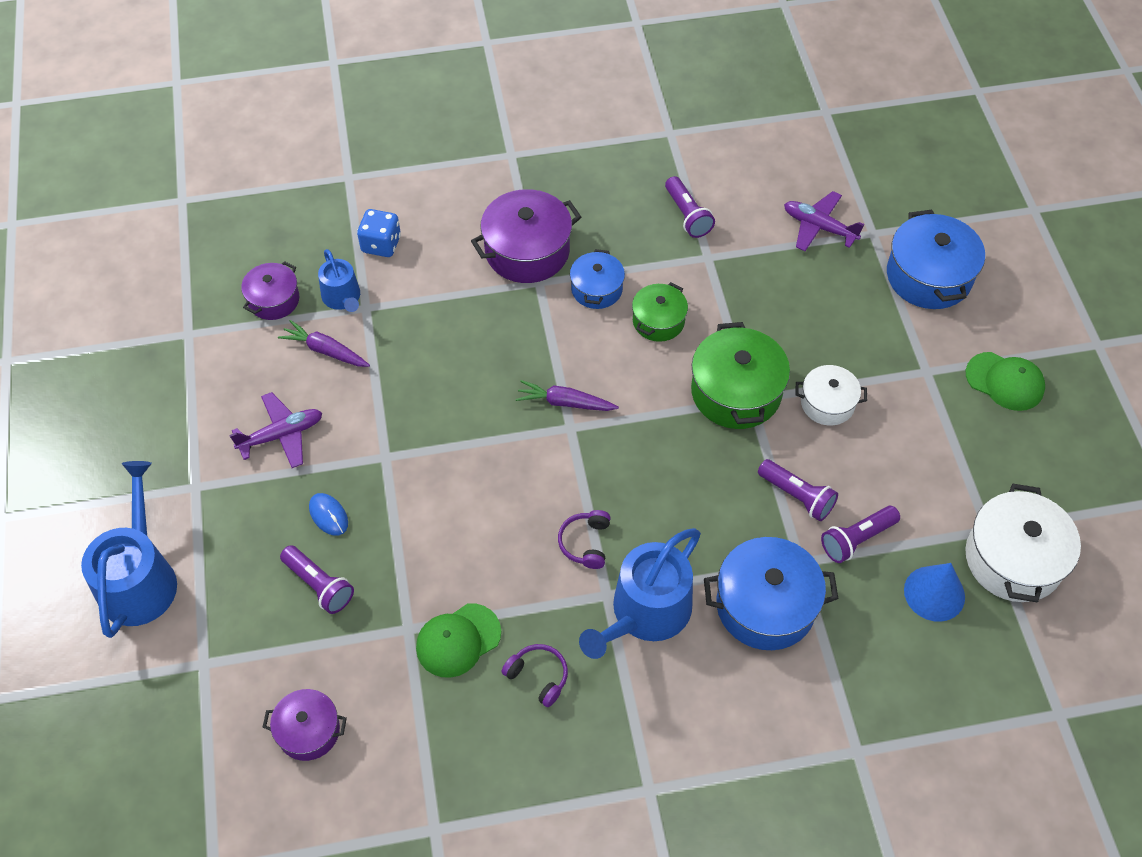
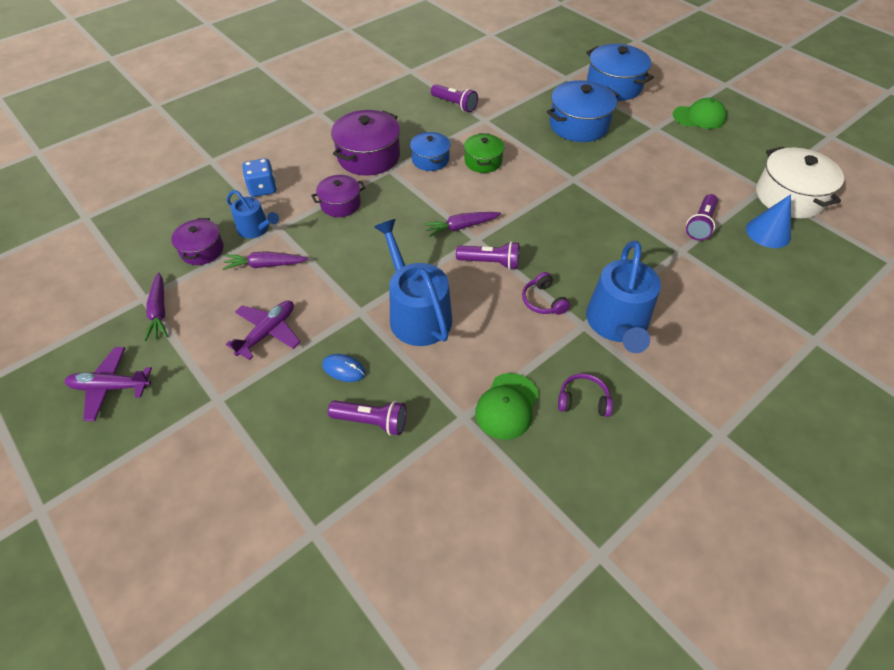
camera: 30 degrees left, 5 degrees down
(140, 578) = (210, 493): blue watering can -> blue watering can (416, 313)
(194, 358) = (159, 312): none -> purple carrot
(308, 731) = (442, 536): purple pot -> purple pot (340, 204)
(736, 392) = (561, 179): green pot -> none
(765, 605) = (684, 284): blue pot -> blue pot (578, 125)
(797, 496) = (646, 217): purple flashlight -> purple flashlight (490, 262)
(819, 227) = (535, 84): purple plane -> purple plane (111, 387)
(827, 403) = (618, 164): white pot -> none

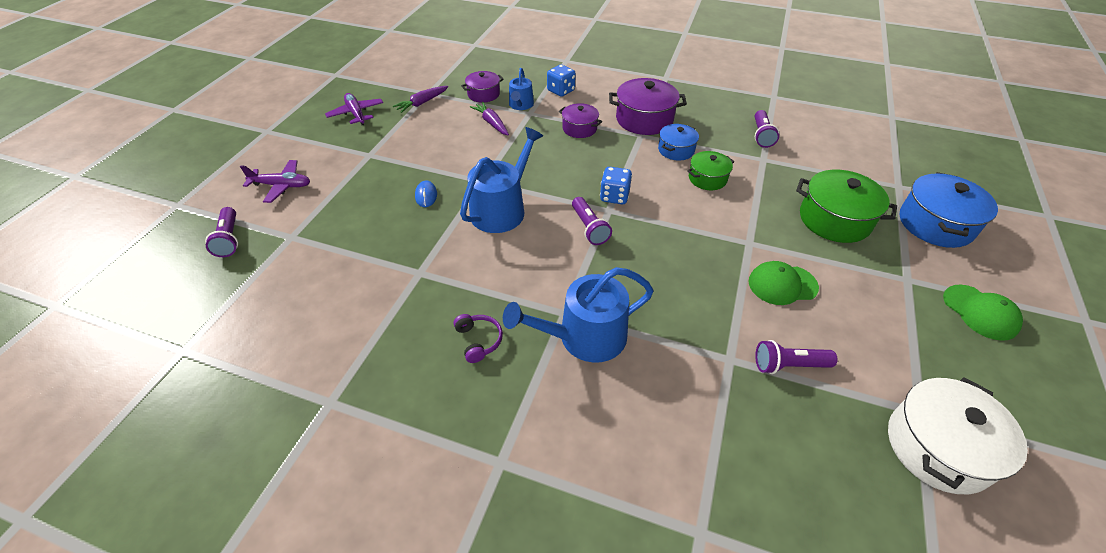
camera: 60 degrees right, 5 degrees down
(267, 332) = (434, 150): purple plane -> purple plane (281, 186)
(371, 421) = (389, 227): purple flashlight -> purple flashlight (229, 239)
(461, 227) = (614, 196): purple carrot -> blue dice
(507, 406) = (444, 293): green cap -> green cap (782, 284)
(543, 301) = (572, 276): purple headphones -> none
(578, 125) = (834, 219): blue pot -> green pot
(768, 232) = (843, 438): blue cone -> none

